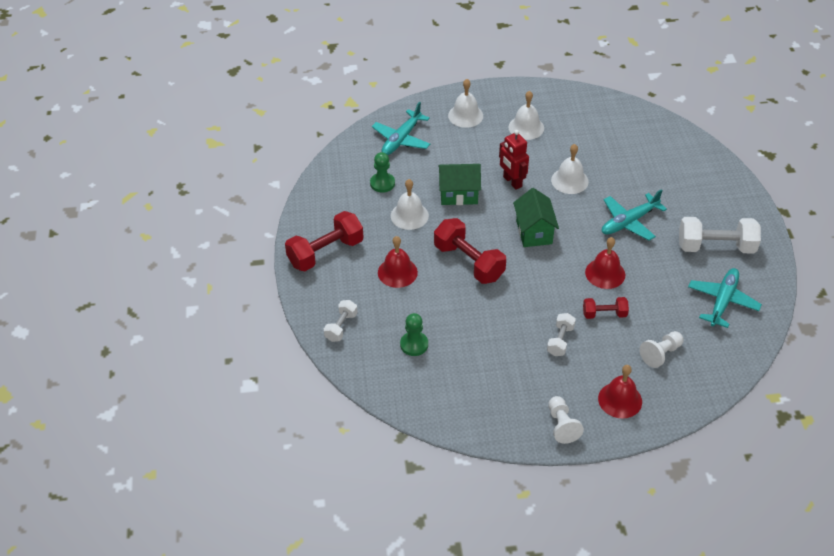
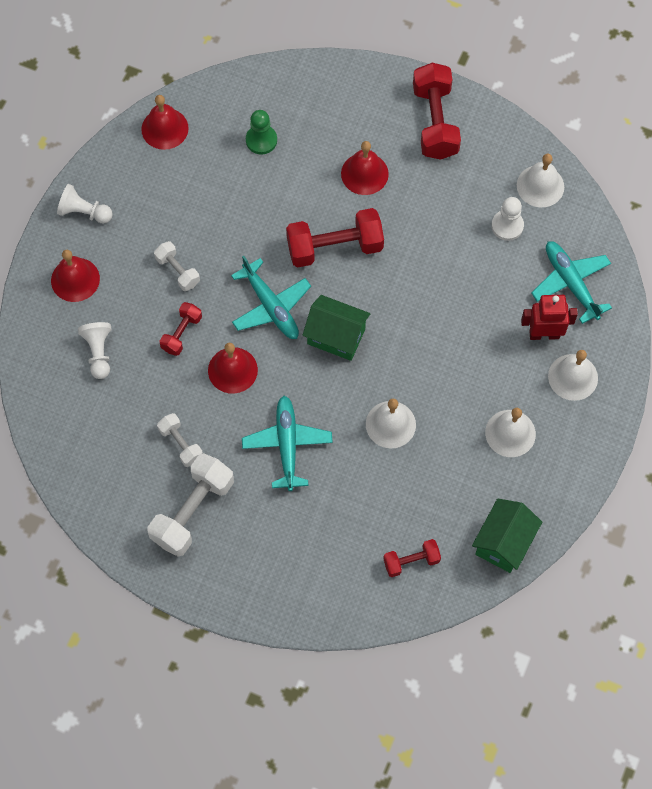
camera: 120 degrees right, 20 degrees up
(341, 327) = (325, 89): white dumbbell -> white dumbbell (181, 444)
(382, 183) = (507, 226): green pawn -> white pawn
(409, 215) = (439, 227): white bell -> white bell (540, 186)
(449, 411) = (164, 128): none -> red bell
(458, 194) = (441, 293): green house -> green house (503, 542)
(512, 182) = (427, 361): red robot -> red robot (544, 334)
(644, 137) = (411, 561): none -> red dumbbell
(722, 301) = (118, 460): turquoise plane -> turquoise plane (270, 306)

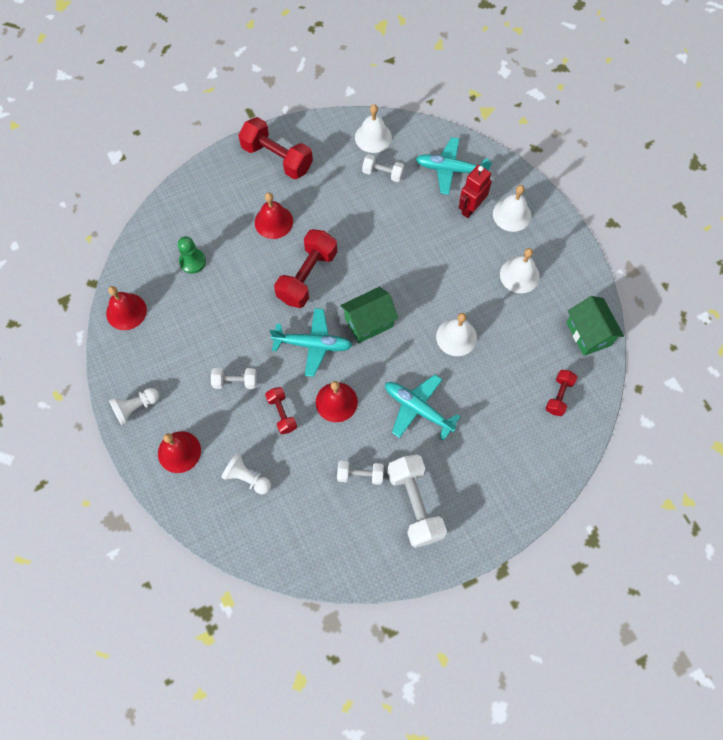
camera: 50 degrees left, 0 degrees up
(507, 226) = (382, 173): white pawn -> white dumbbell

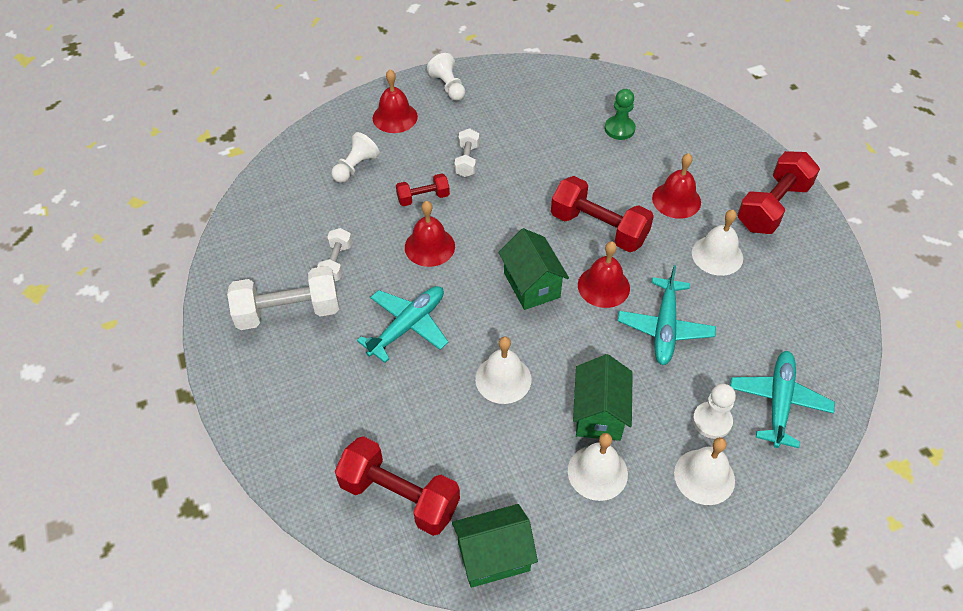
camera: 95 degrees right, 15 degrees down
(126, 311) = (558, 79): red bell -> red bell (603, 286)
(312, 344) = (506, 229): turquoise plane -> turquoise plane (665, 327)
(373, 137) = (823, 311): white bell -> white bell (717, 255)
(382, 173) = (762, 317): white dumbbell -> none
(471, 208) = (712, 421): red robot -> white pawn
(475, 275) = (599, 414): none -> green house
(558, 396) = (399, 496): red dumbbell -> red dumbbell, size x1.83

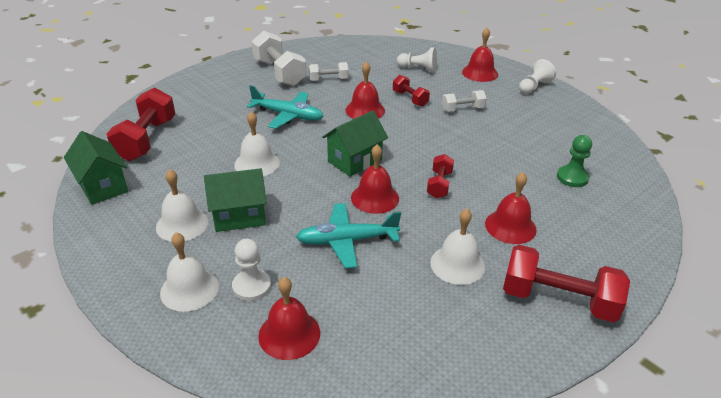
camera: 70 degrees right, 15 degrees down
(598, 228) = (439, 185): red dumbbell -> red dumbbell, size x0.55
(778, 402) = (289, 334): turquoise plane -> red bell

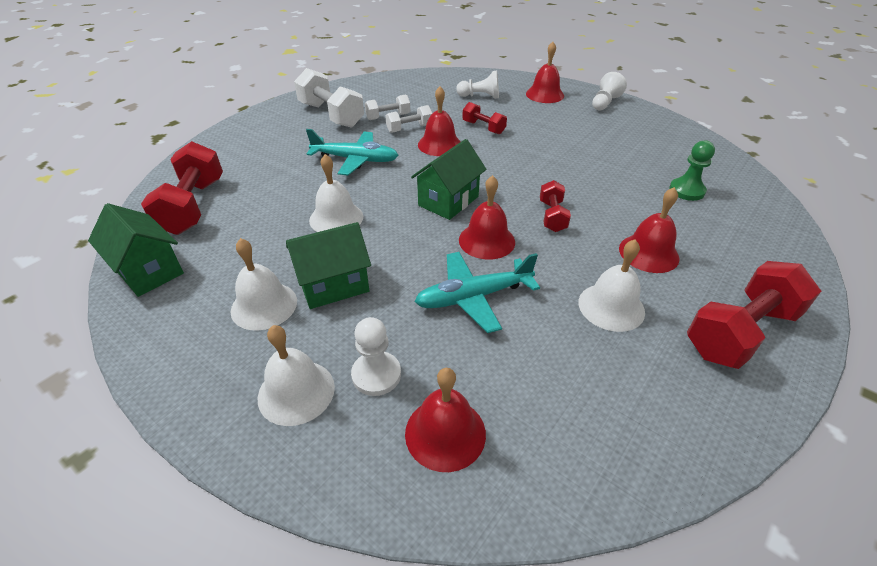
camera: 10 degrees left, 5 degrees up
(462, 109) = (543, 132): white dumbbell -> white dumbbell (409, 128)
(558, 300) = (740, 332): red dumbbell -> red dumbbell turned 45 degrees counterclockwise

